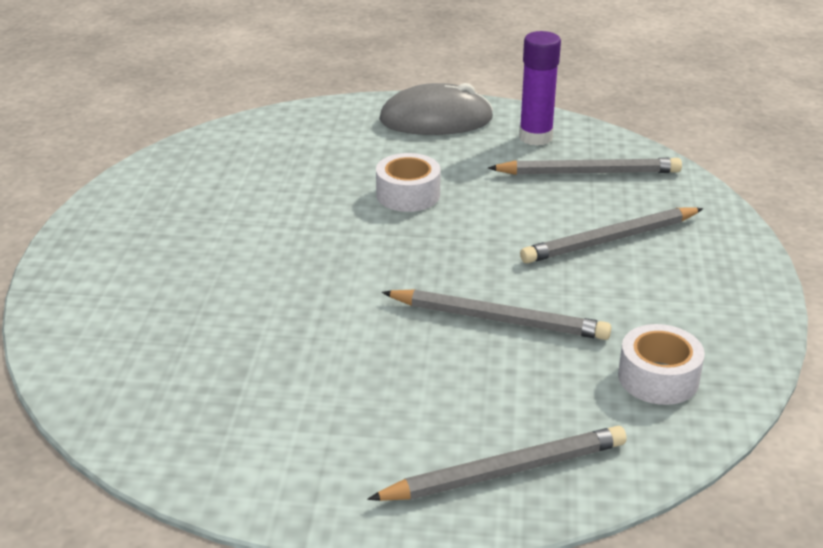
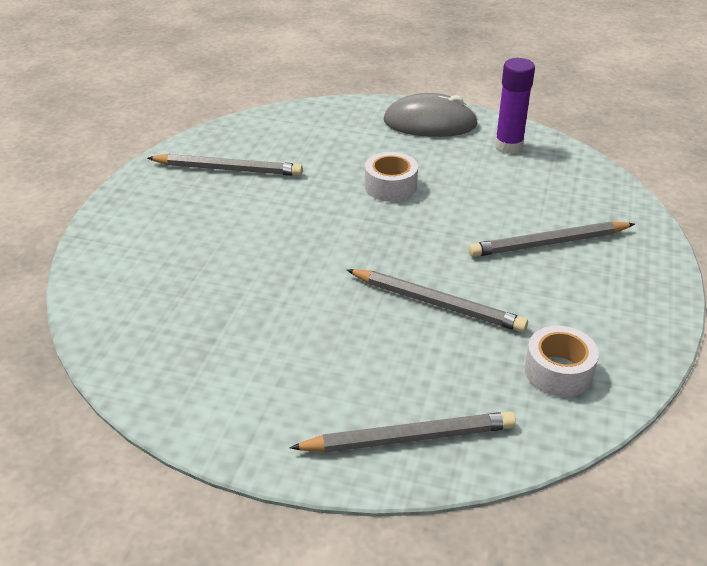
camera: 10 degrees right, 5 degrees up
(589, 173) = (546, 182): grey pencil -> grey pencil (228, 169)

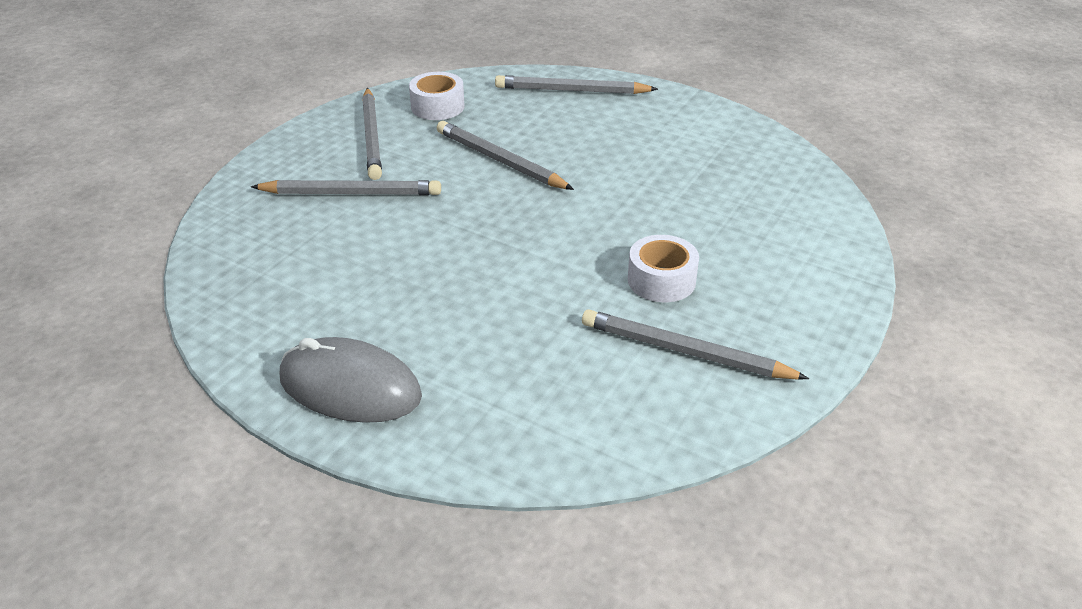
camera: 165 degrees left, 0 degrees up
(390, 186) = (475, 286): white tape -> white tape (661, 280)
(508, 146) = (274, 321): purple glue stick -> none
(591, 310) = (371, 137): none -> grey pencil

